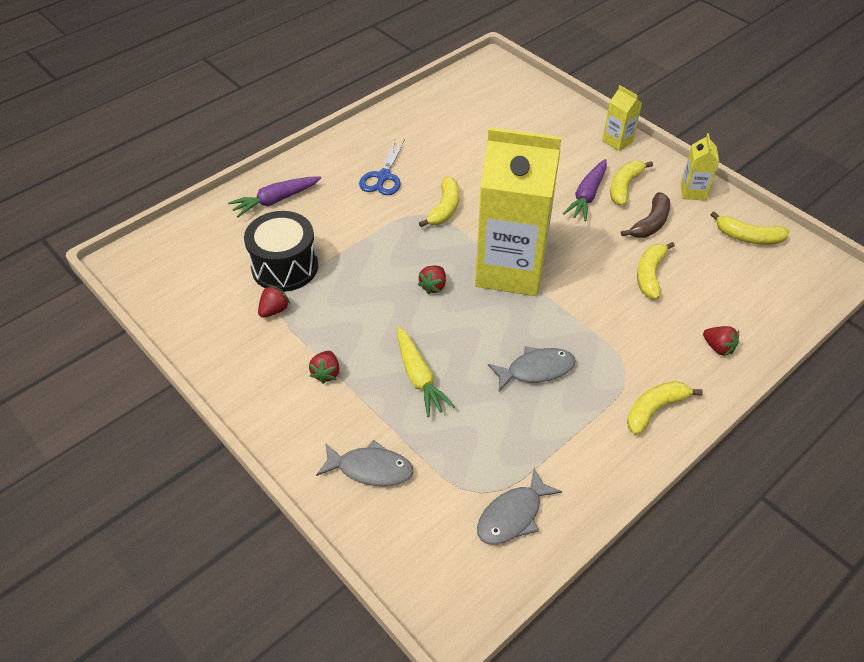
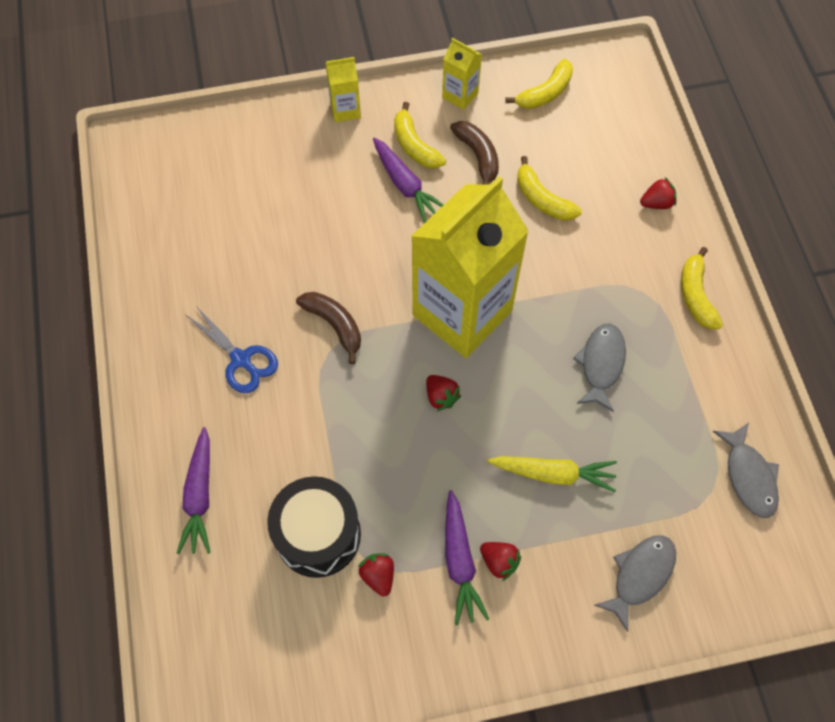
camera: 60 degrees left, 15 degrees up
(312, 350) = (459, 561): none -> purple carrot
(444, 208) = (334, 325): yellow banana -> brown banana

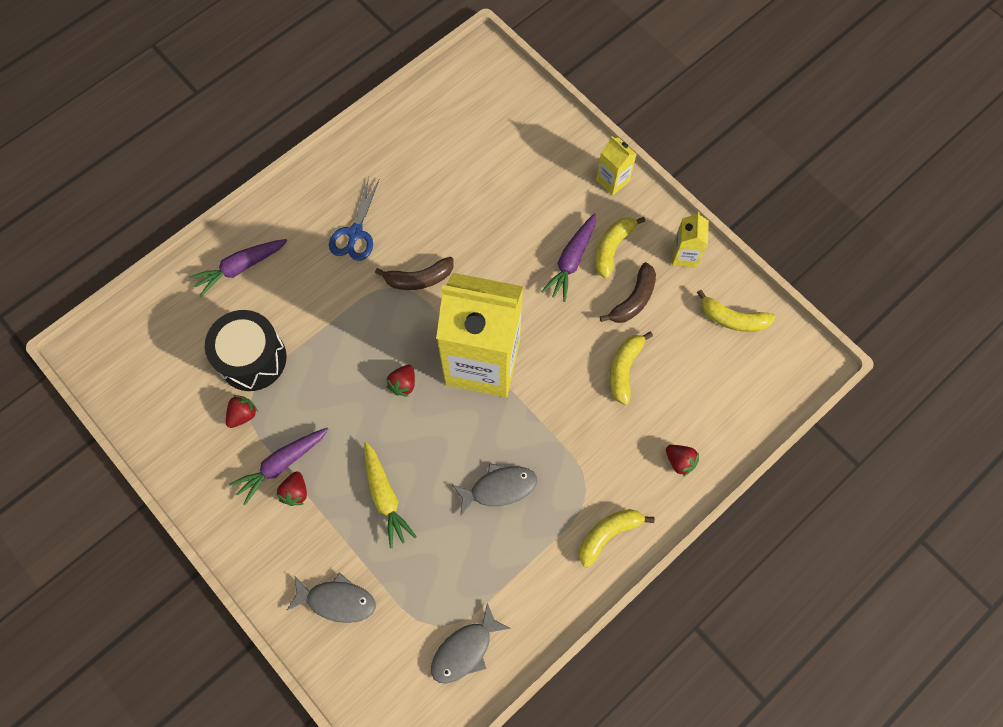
camera: 60 degrees right, 5 degrees up
(334, 325) = (419, 279): brown banana -> brown banana turned 60 degrees clockwise

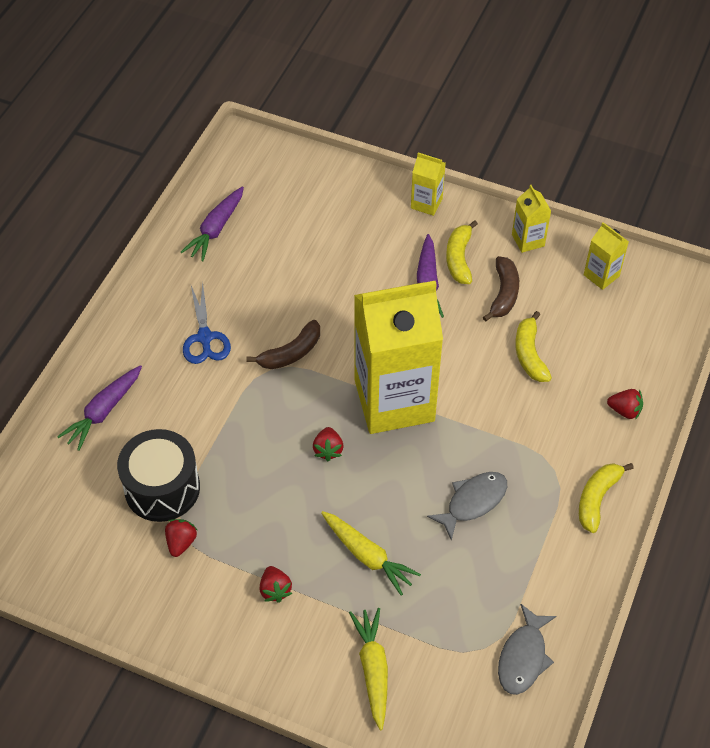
camera: 25 degrees left, 15 degrees down
(281, 464) = (246, 571): purple carrot -> purple carrot (216, 229)
(337, 600) = (373, 669): grey fish -> yellow carrot
(732, 319) = (601, 275): yellow banana -> yellow carton

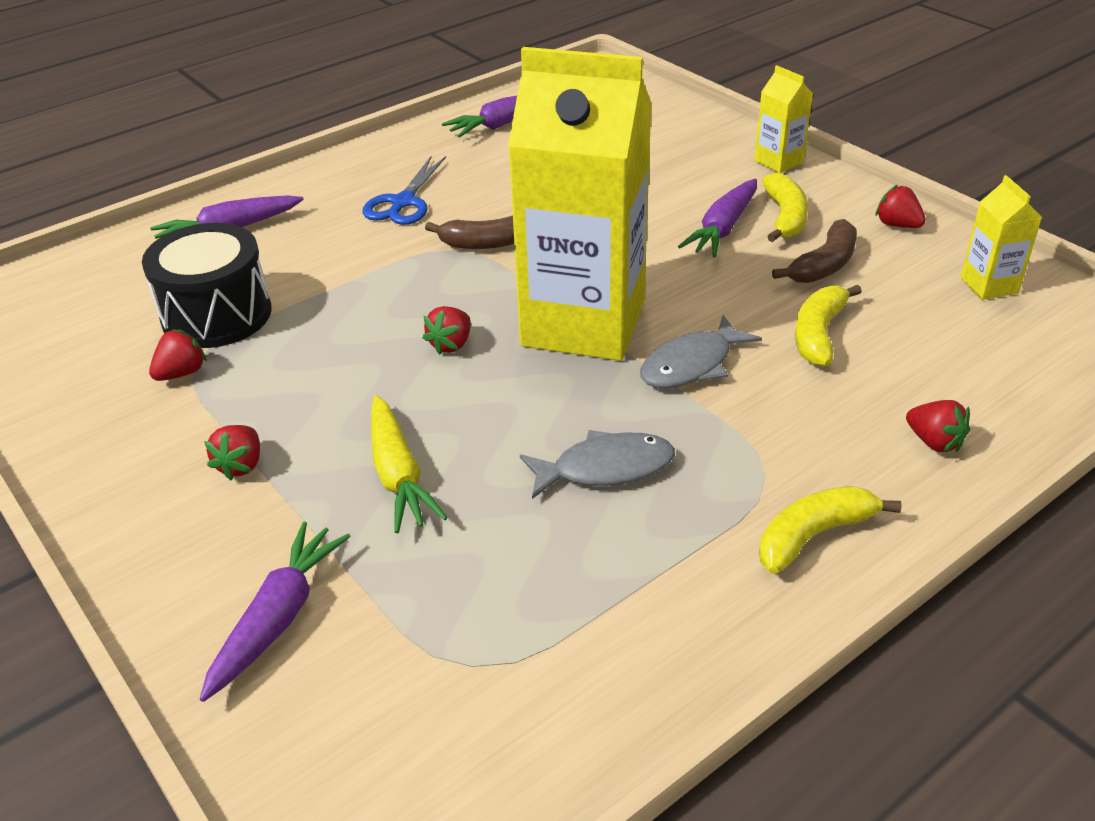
camera: 30 degrees right, 15 degrees down
(373, 669) = (278, 618): yellow carrot -> purple carrot
(459, 258) = (785, 217): yellow banana -> yellow banana turned 150 degrees clockwise
(523, 657) = (526, 707): grey fish -> grey fish (692, 365)
(528, 240) = (897, 225): yellow carton -> red strawberry

